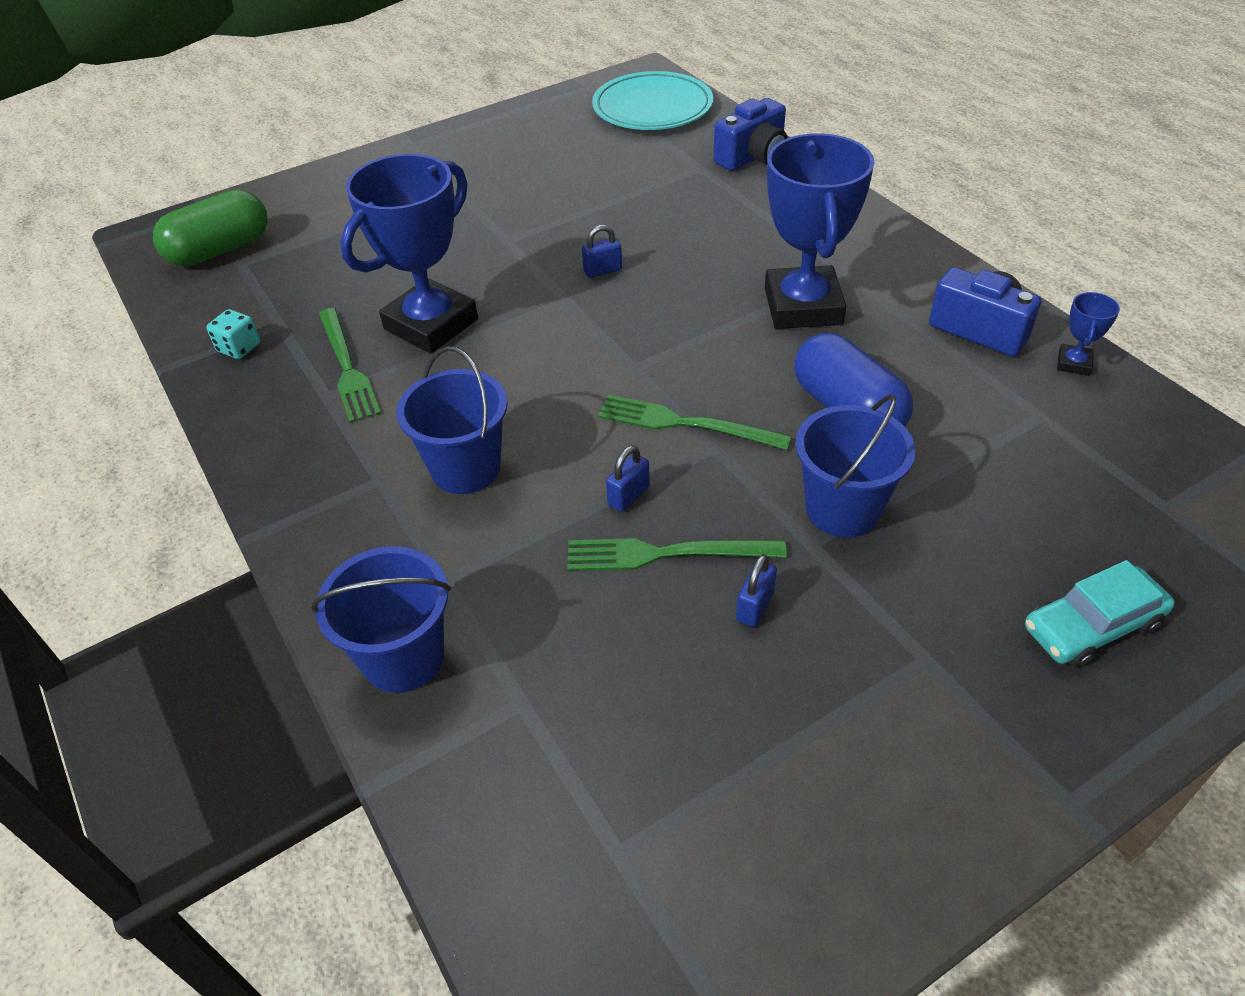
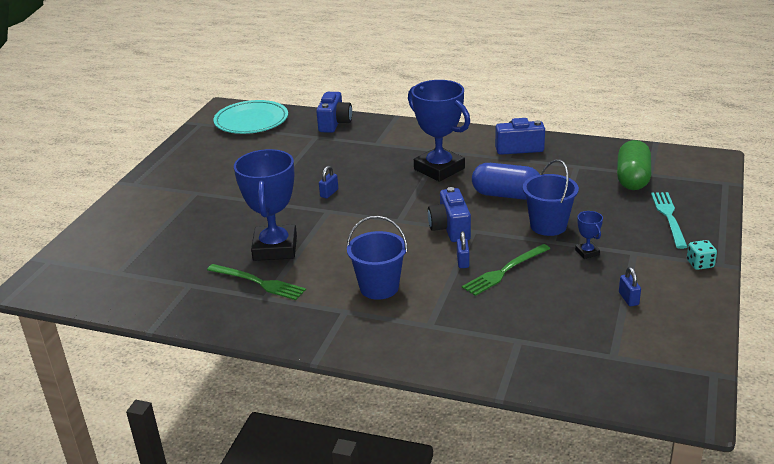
camera: 40 degrees left, 15 degrees down
(220, 250) = (94, 272): green capsule -> green capsule (632, 179)
(239, 348) = (182, 303): turquoise dice -> turquoise dice (700, 264)
(403, 657) = (452, 355): blue bucket -> none
(685, 424) = (450, 228): green fork -> blue camera
(755, 606) = (559, 269): blue padlock -> blue padlock (628, 299)
(1073, 363) = (565, 145): blue trophy -> blue trophy (587, 252)
(1092, 626) = (669, 217): turquoise car -> turquoise fork

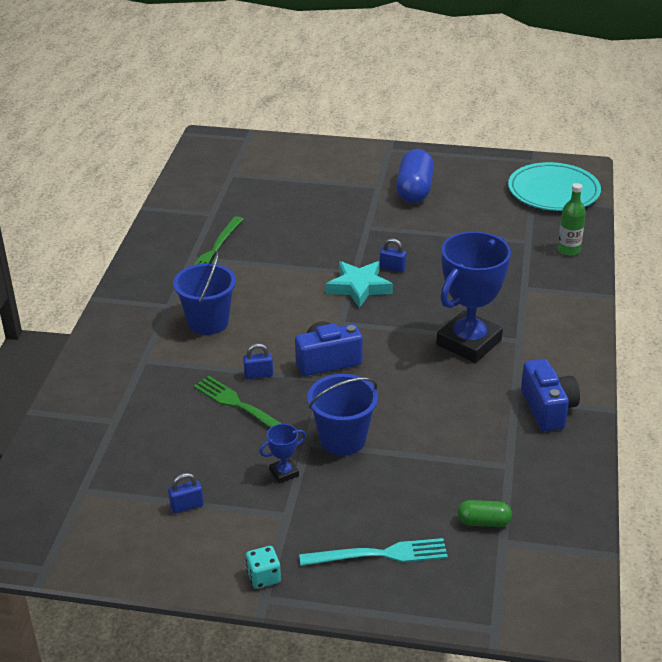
camera: 80 degrees right, 5 degrees up
(275, 248) = (276, 250): blue trophy -> none
(334, 123) = (568, 250): blue camera -> green bottle
(351, 209) = (359, 287): none -> turquoise star
(506, 195) = (413, 401): blue capsule -> blue capsule (414, 190)
(632, 179) = (483, 522): green capsule -> green capsule, size x0.53

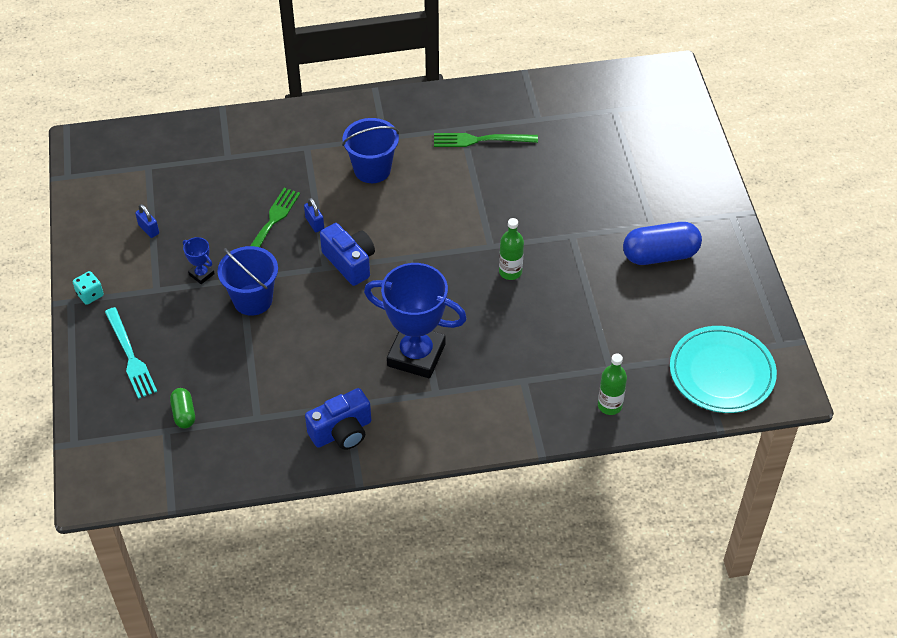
camera: 70 degrees right, 15 degrees up
(359, 287) = (468, 255): turquoise star -> none
(392, 268) = (510, 272): blue padlock -> green bottle

